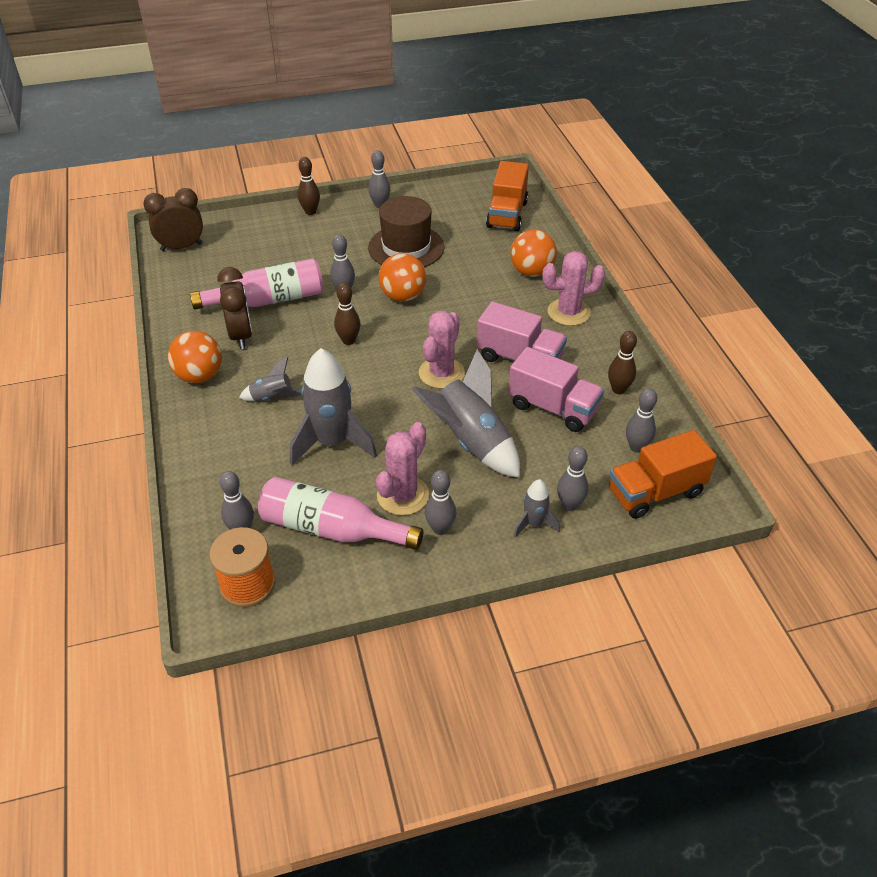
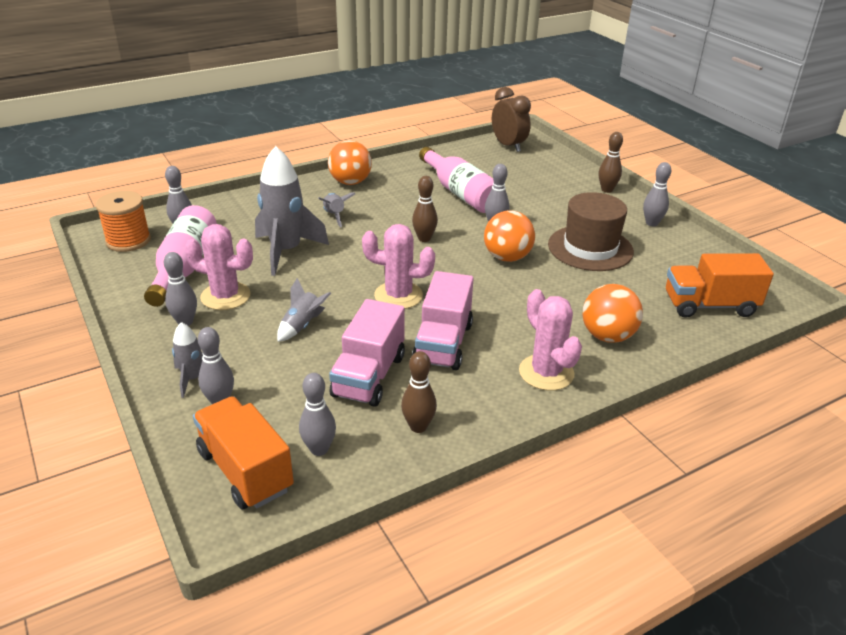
camera: 75 degrees right, 10 degrees down
(241, 336) = (407, 189): brown clock -> none
(471, 442) = (302, 326): grey rocket -> grey rocket, size x0.50

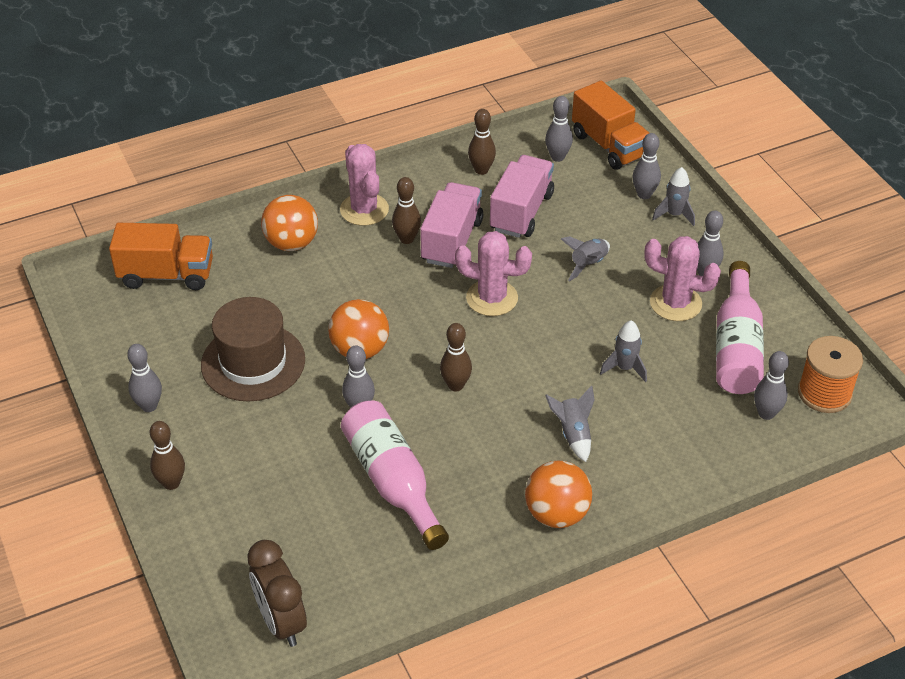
camera: 175 degrees left, 10 degrees up
(286, 251) = (625, 368): grey rocket -> grey rocket, size x0.50
(490, 344) = (407, 239): none -> brown bowling pin

